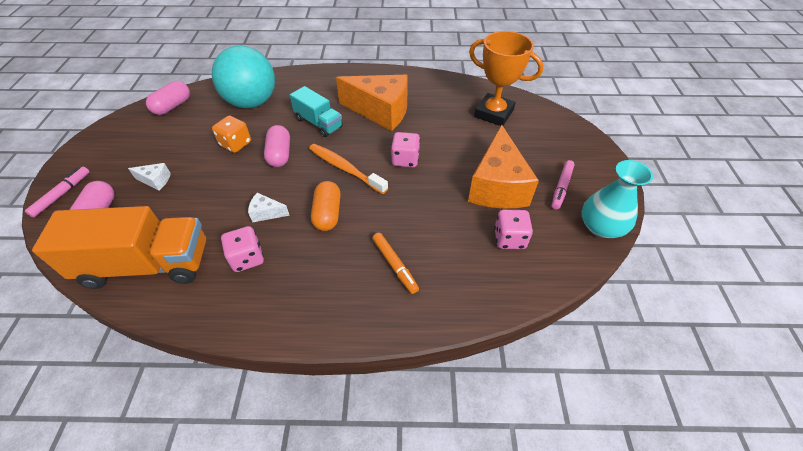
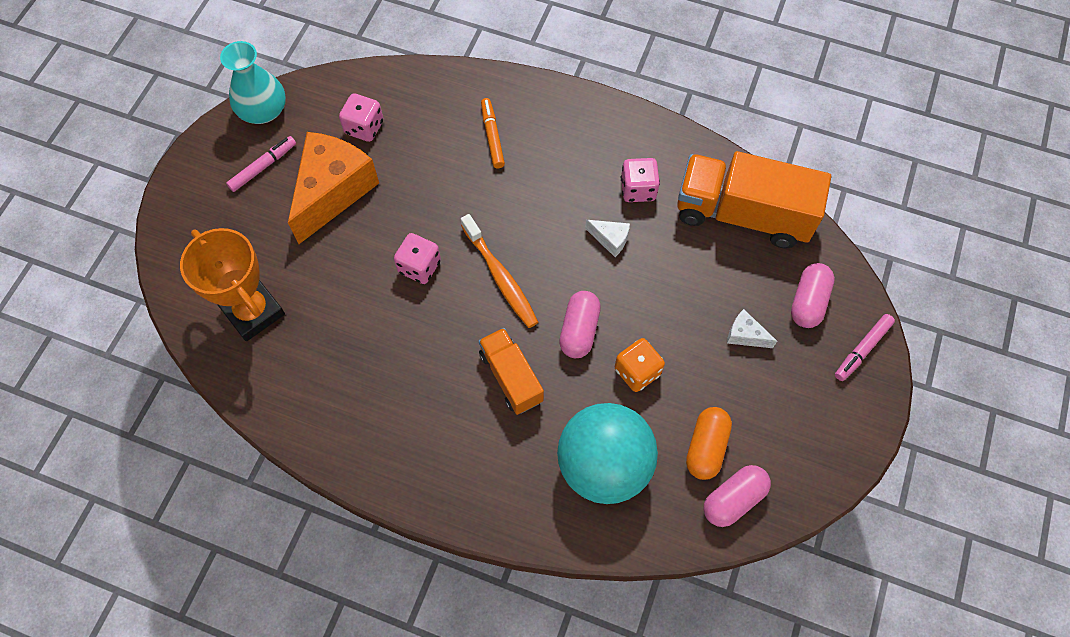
camera: 160 degrees left, 15 degrees up
(318, 123) = (511, 377): turquoise truck -> orange truck
(327, 214) = (541, 217): orange capsule -> orange capsule (706, 447)
(381, 111) = (411, 372): orange cheese -> none

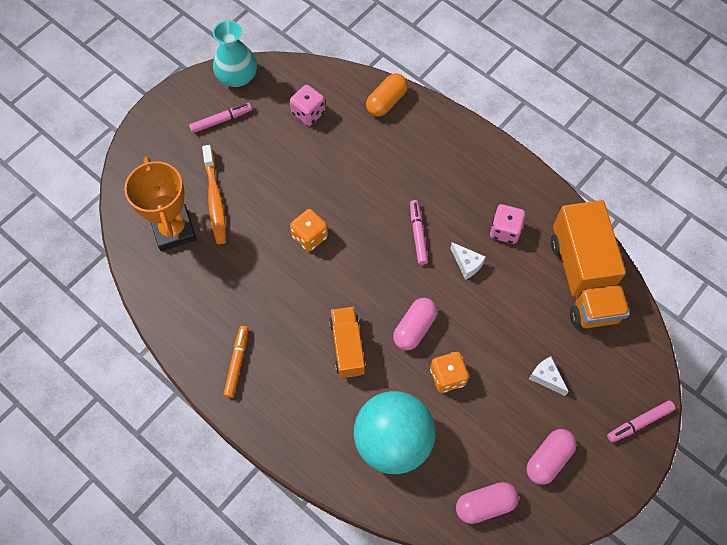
camera: 20 degrees right, 0 degrees up
(333, 192) = (266, 156): orange cheese -> none
(419, 267) = (310, 236): pink dice -> orange dice
(492, 136) = (405, 151): orange marker -> orange marker (237, 363)
(500, 277) = (369, 265): orange toothbrush -> orange toothbrush (215, 199)
(543, 224) = (418, 234): none -> pink marker
(706, 447) = (479, 456): orange capsule -> orange capsule (386, 102)
(742, 214) = (583, 278): orange truck -> orange truck turned 135 degrees counterclockwise
(808, 302) = (609, 368): pink capsule -> pink capsule (548, 459)

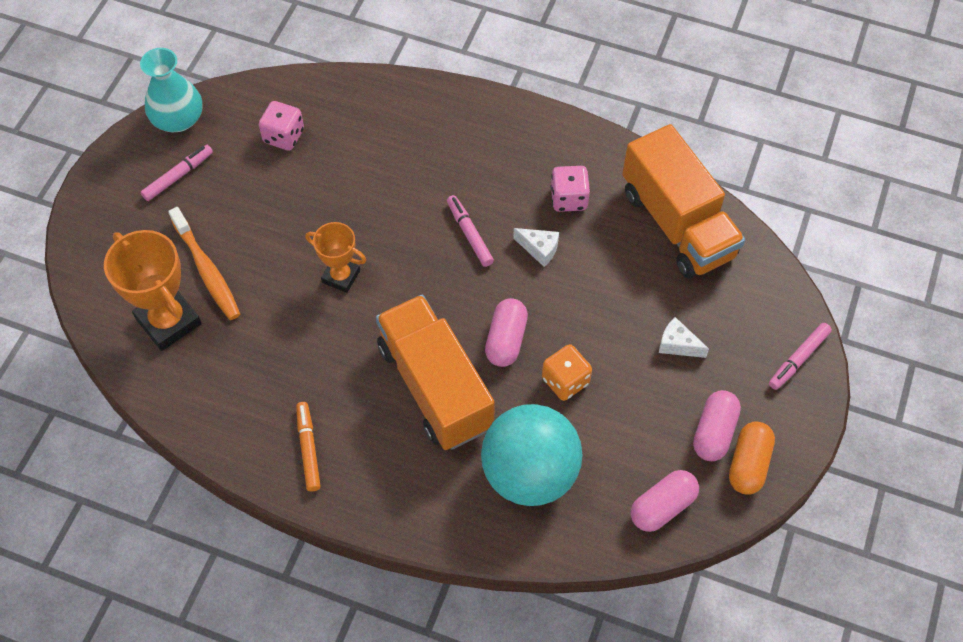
camera: 20 degrees left, 5 degrees down
(310, 236) = (341, 276): orange dice -> orange trophy
(347, 347) = (435, 386): orange truck -> orange truck, size x1.76
(386, 102) = (374, 96): orange capsule -> orange capsule (748, 464)

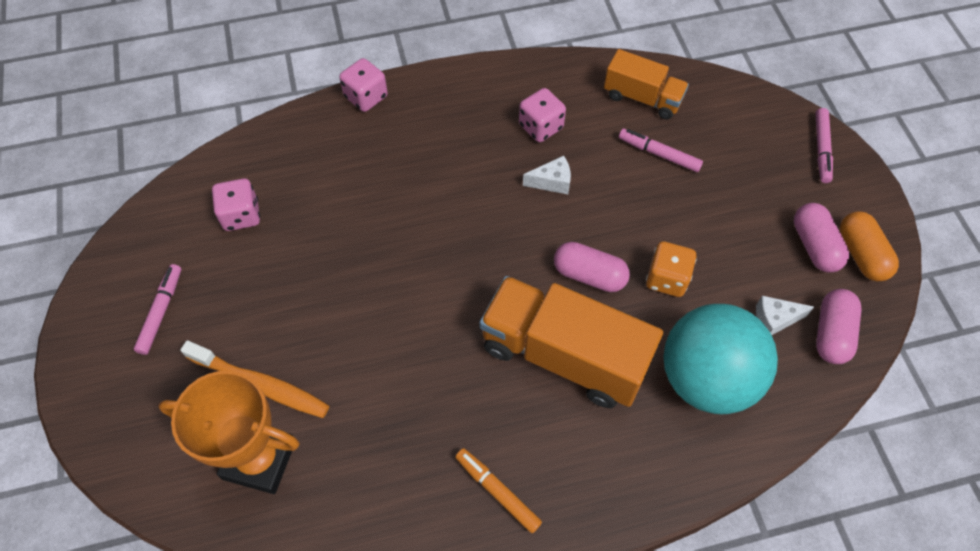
camera: 35 degrees left, 0 degrees up
(178, 119) = (120, 258): turquoise vase -> none
(341, 276) = (398, 310): orange trophy -> none
(448, 93) = (366, 97): none -> pink dice
(469, 234) = (482, 204): pink marker -> pink marker (659, 154)
(506, 340) = (589, 275): pink capsule -> pink capsule turned 45 degrees counterclockwise
(677, 224) = (642, 98): orange truck -> orange truck, size x0.57
(677, 345) = (726, 193): white cheese -> white cheese (775, 319)

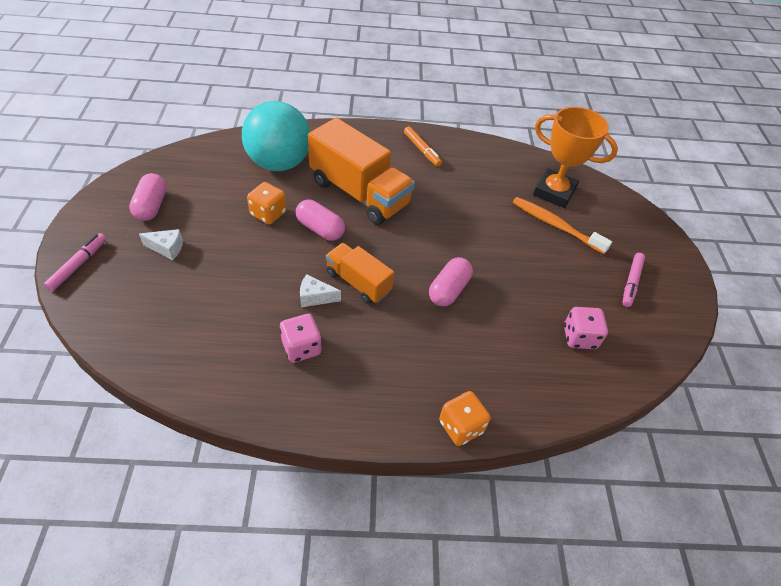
camera: 170 degrees left, 10 degrees down
(366, 97) = (461, 426): pink dice -> orange dice
(642, 98) = (192, 350): orange truck -> orange truck (358, 282)
(659, 154) = (213, 296): pink marker -> none
(775, 319) = (215, 177): white cheese -> white cheese (167, 248)
(831, 333) = (187, 163): pink capsule -> pink capsule (449, 290)
(861, 254) = (125, 194): orange capsule -> none

